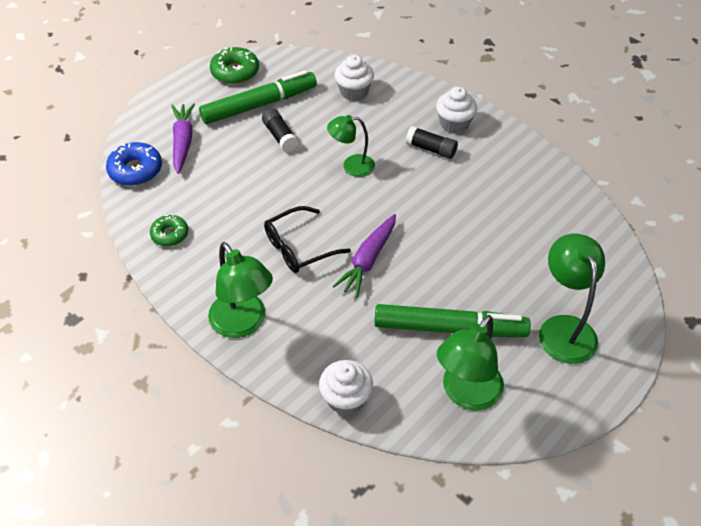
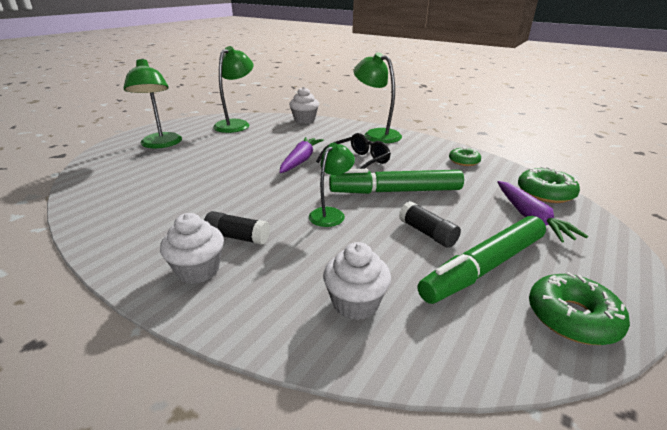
camera: 170 degrees right, 20 degrees down
(135, 170) = (545, 193): blue donut -> green donut
(351, 166) = (331, 213): green lamp -> green lamp turned 45 degrees counterclockwise
(450, 328) = (241, 140): green marker -> green marker (395, 191)

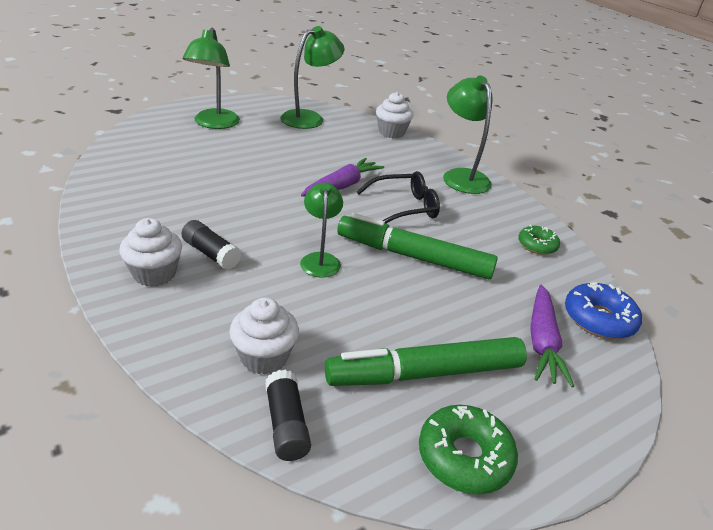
camera: 20 degrees right, 5 degrees up
(331, 213) = (320, 259): green lamp -> green lamp turned 60 degrees counterclockwise
(427, 233) = (401, 316): black glue stick -> black glue stick (286, 424)
(545, 193) = (598, 319): green donut -> blue donut

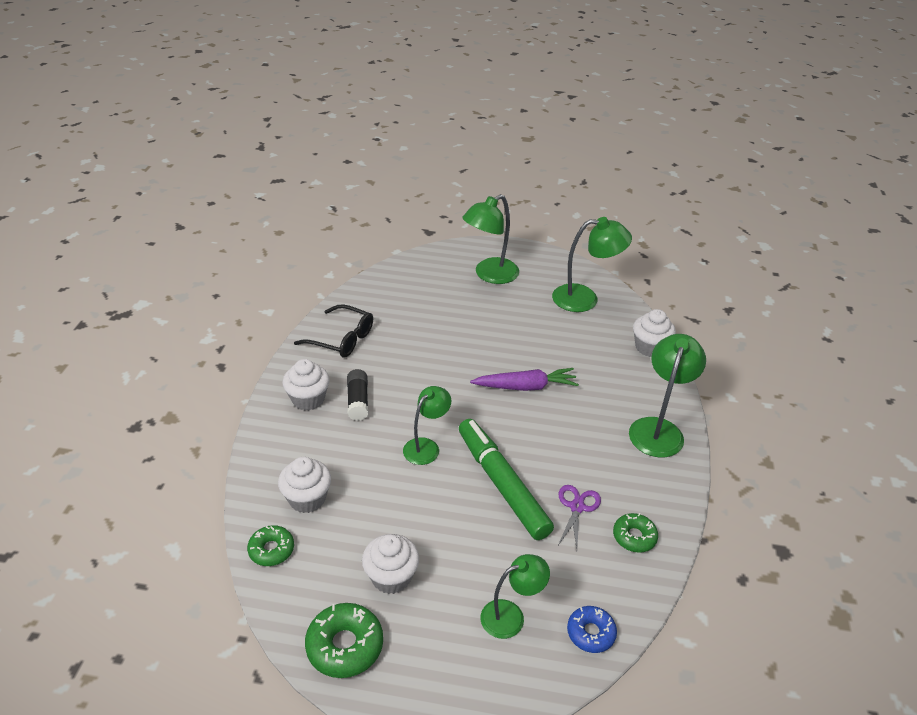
camera: 45 degrees right, 5 degrees up
(286, 424) = (271, 550): black glue stick -> green donut
(404, 207) = (555, 434): black glasses -> black glasses (342, 339)
(425, 373) = (391, 577): green marker -> white cupcake
(481, 245) = (577, 507): none -> purple scissors
(542, 341) = (511, 616): purple carrot -> green lamp
(598, 319) = (590, 633): blue donut -> blue donut, size x0.65

